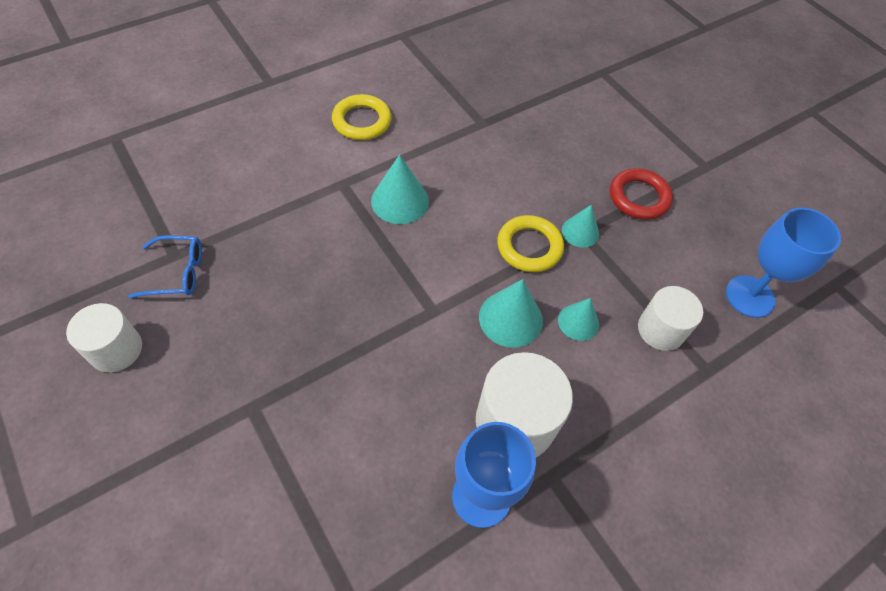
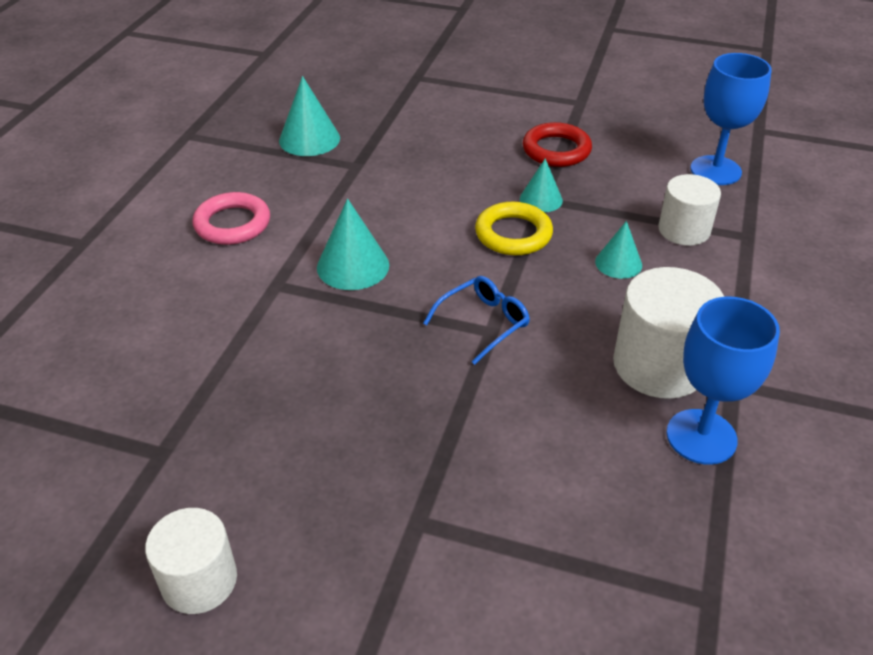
camera: 35 degrees left, 15 degrees down
(176, 273) = (185, 466): blue glasses -> blue glasses (483, 323)
(362, 121) = (232, 224): yellow ring -> pink ring
(510, 318) = (563, 294): turquoise cone -> turquoise cone (309, 139)

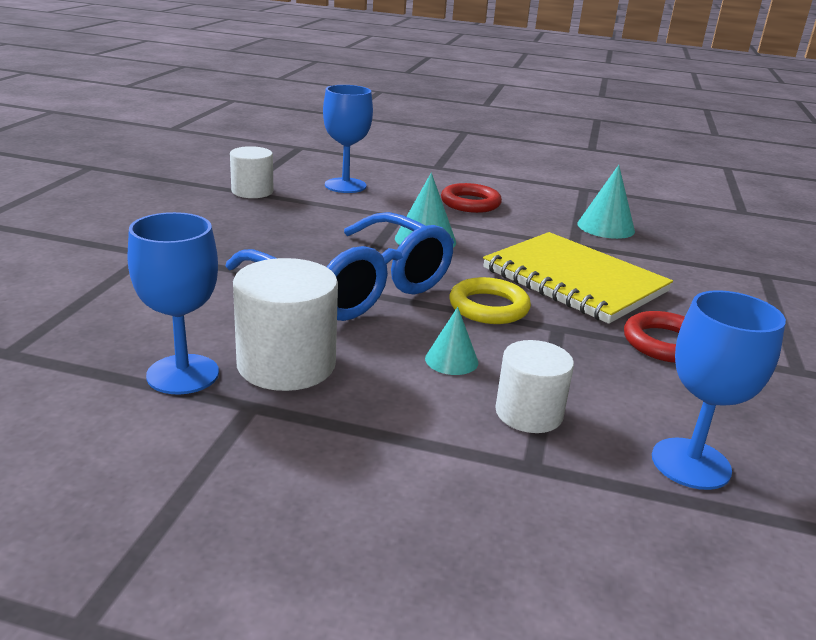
camera: 85 degrees right, 15 degrees down
(153, 333) = (345, 185): none -> blue goblet
(199, 580) = (137, 200): white cylinder -> white cylinder (252, 191)
(232, 224) = (470, 203): pink ring -> red ring
(446, 177) = (574, 280): none -> yellow notebook
(483, 323) = (353, 285): blue glasses -> blue glasses, size x2.39
(541, 199) = (556, 326): turquoise cone -> none

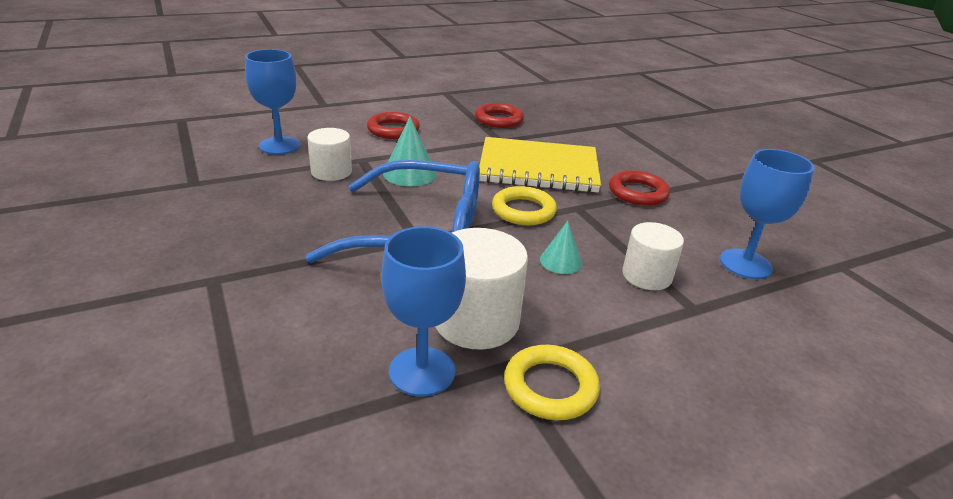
camera: 40 degrees left, 5 degrees up
(252, 191) = (208, 179): white cylinder -> white cylinder (331, 172)
(261, 440) = (550, 387): none -> yellow ring
(606, 227) = (498, 120): turquoise cone -> red ring

